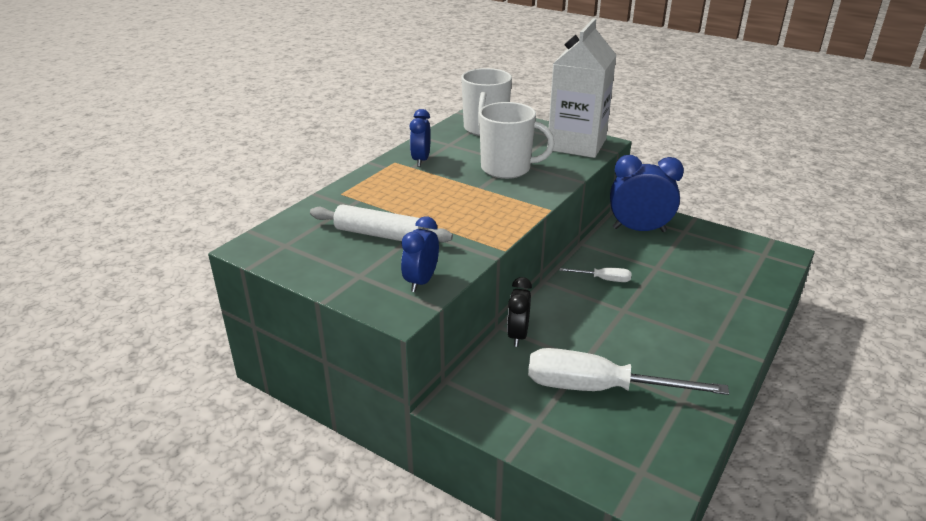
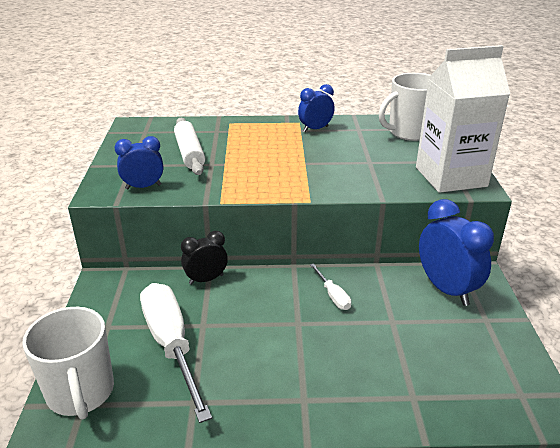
camera: 55 degrees right, 0 degrees up
(507, 169) = (353, 162): white mug -> white mug (81, 392)

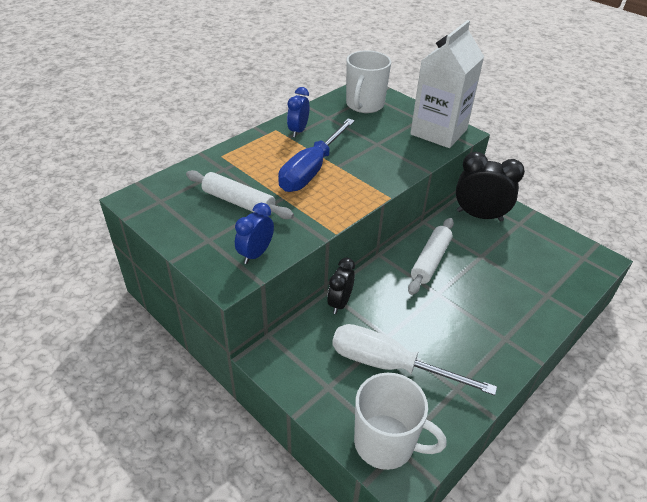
camera: 45 degrees left, 10 degrees up
(279, 156) = (312, 170): none -> blue screwdriver
(333, 296) = (430, 260): white screwdriver -> white rolling pin
(446, 289) = (479, 216): blue clock -> black clock

